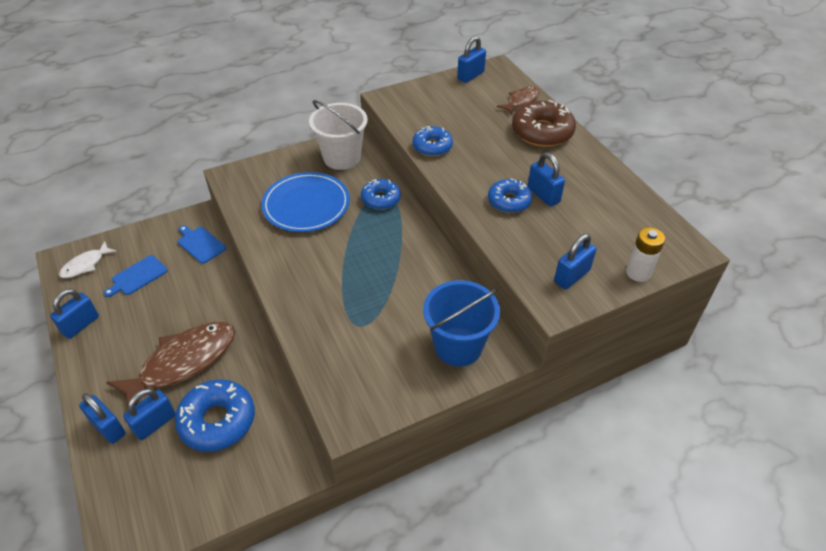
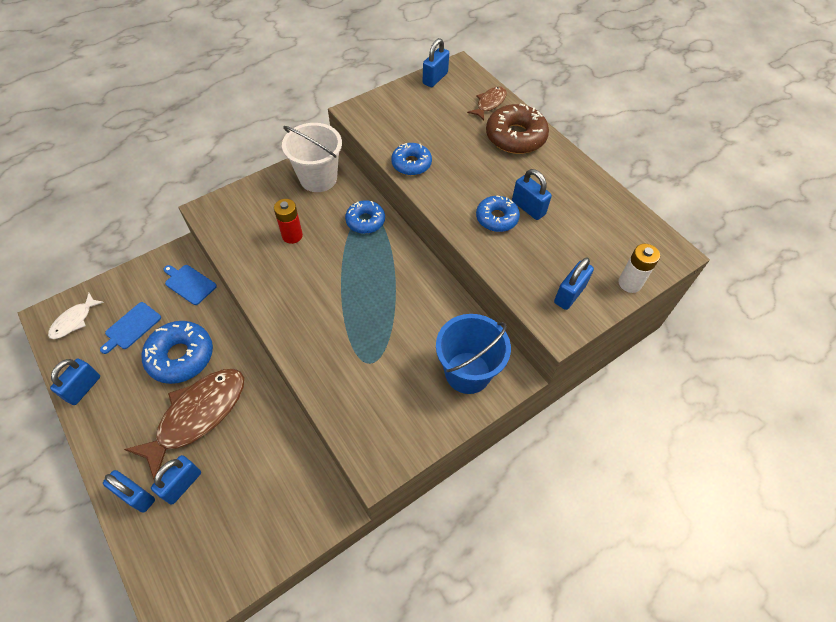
camera: 10 degrees left, 10 degrees up
(217, 421) = (244, 472): blue donut -> blue donut (181, 356)
(306, 205) = (292, 235): blue plate -> red battery

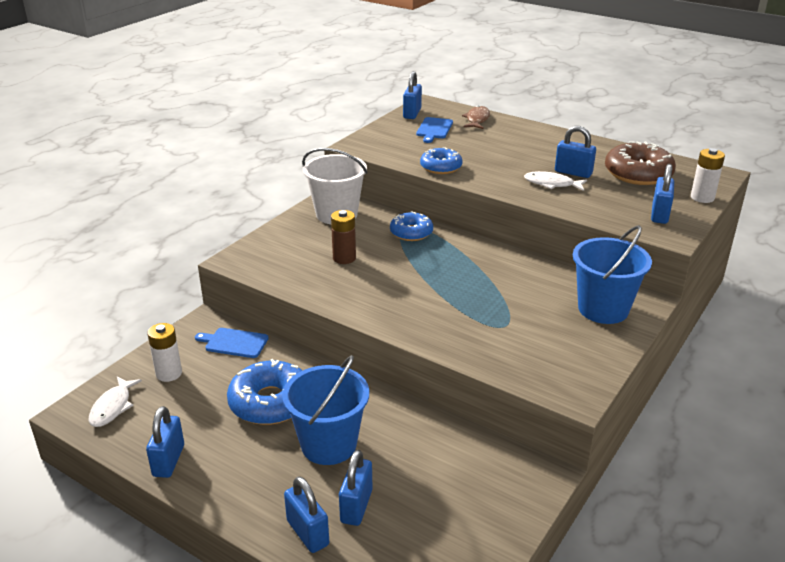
camera: 20 degrees left, 25 degrees down
(127, 300) = (169, 373): none -> white battery
(131, 327) = (191, 394): blue cutting board -> blue cutting board (434, 129)
(136, 495) = (308, 533): blue padlock -> blue padlock turned 45 degrees clockwise
(197, 415) = (329, 444): brown fish -> blue bucket
(292, 235) = (344, 258): red battery -> brown battery
(496, 218) = (551, 184): blue donut -> white fish
(515, 137) = (520, 134): brown donut -> brown donut (638, 173)

